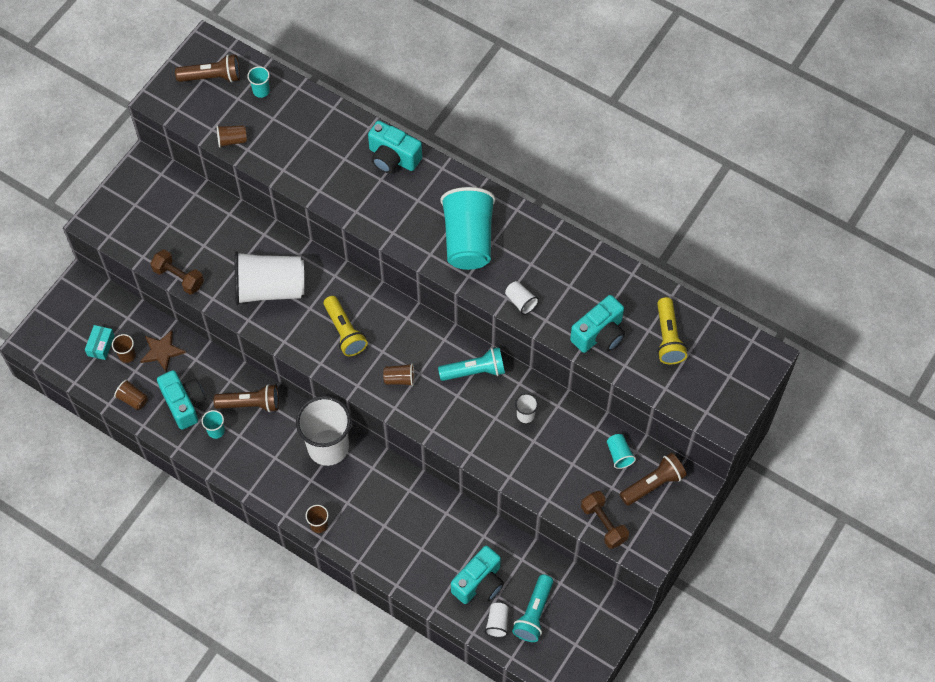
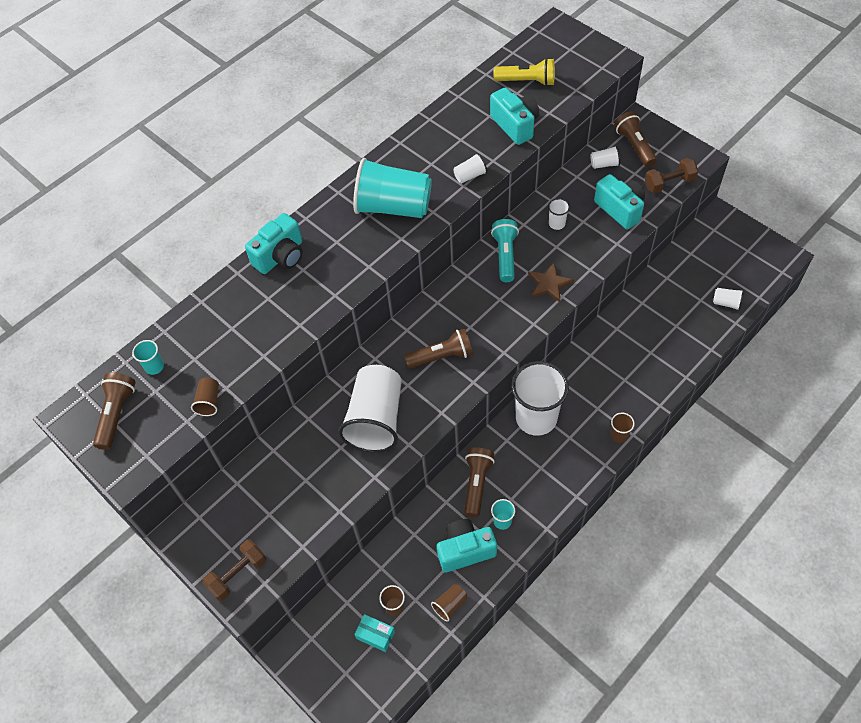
camera: 75 degrees left, 5 degrees down
(162, 351) = (397, 568): brown star -> brown star (549, 284)
(178, 277) = (340, 509): brown dumbbell -> brown dumbbell (238, 574)
(344, 332) = (442, 356): yellow flashlight -> brown flashlight
(399, 379) = (503, 316): brown cup -> none
(479, 583) = (687, 311): turquoise camera -> turquoise camera (620, 209)
(534, 613) = (718, 275): turquoise flashlight -> none
(619, 455) = (604, 164): turquoise cup -> white cup

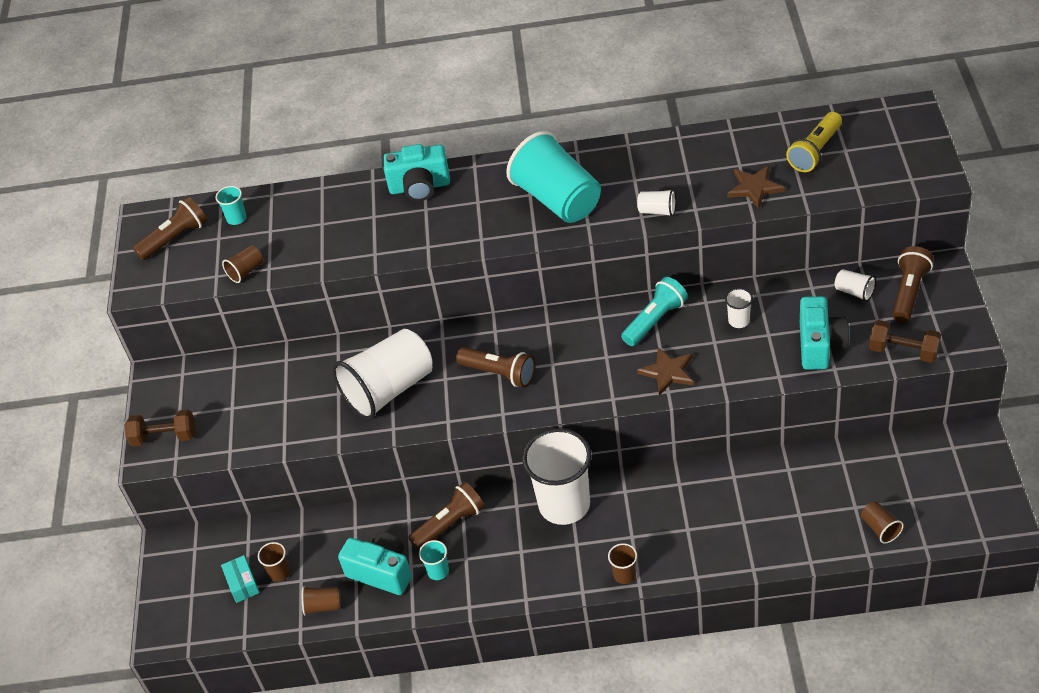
camera: 45 degrees right, 10 degrees down
(515, 125) = (754, 188): turquoise camera -> brown star
(527, 81) = (815, 151): yellow flashlight -> yellow flashlight turned 75 degrees clockwise
(726, 303) = (880, 528): white cup -> brown cup

